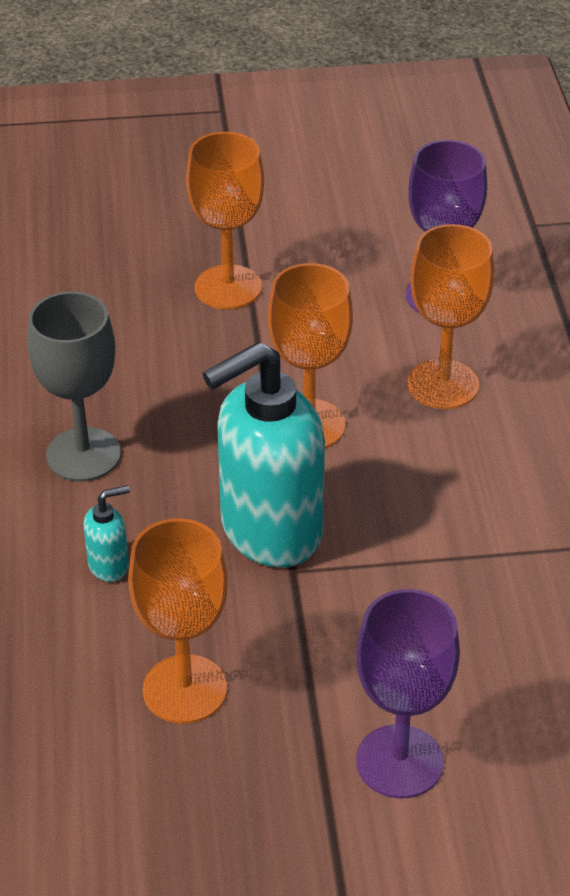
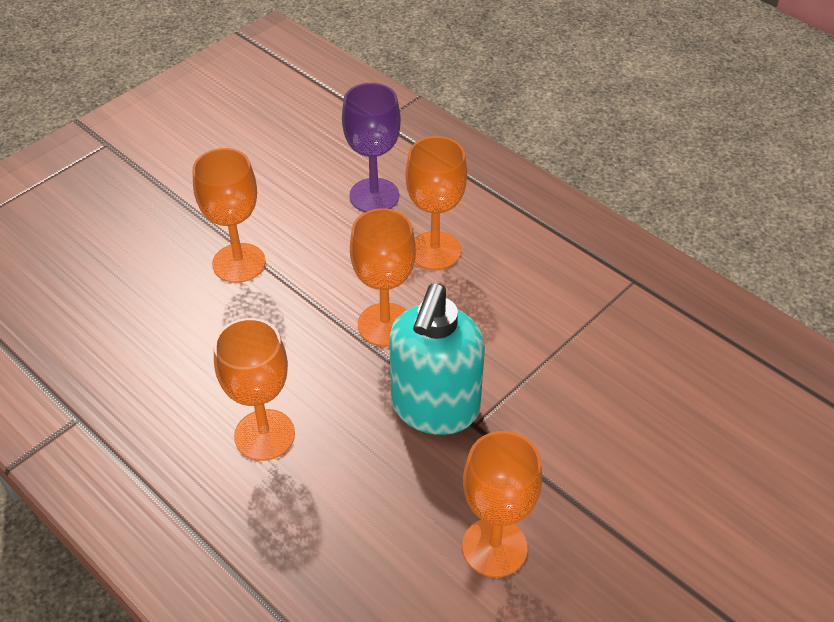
camera: 40 degrees left, 5 degrees up
(83, 455) = (264, 435): grey goblet -> orange goblet
(109, 565) = (362, 499): turquoise soap dispenser -> none
(399, 761) = (655, 501): purple goblet -> none

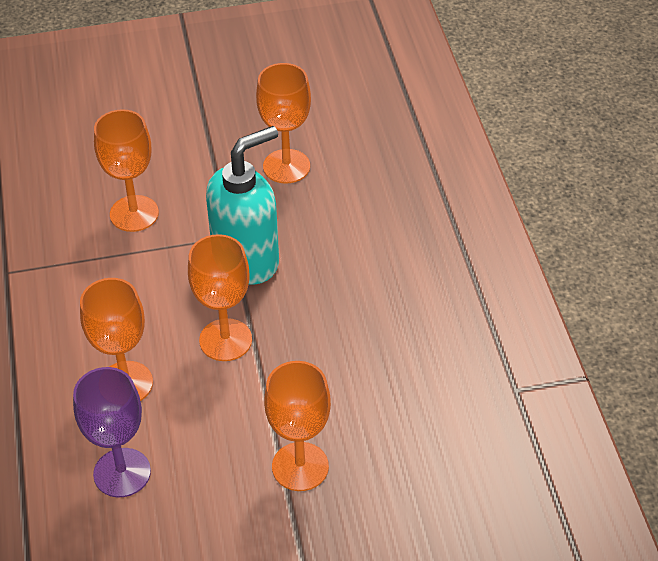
camera: 145 degrees left, 0 degrees up
(264, 435) = (380, 304): orange goblet -> orange goblet (134, 213)

